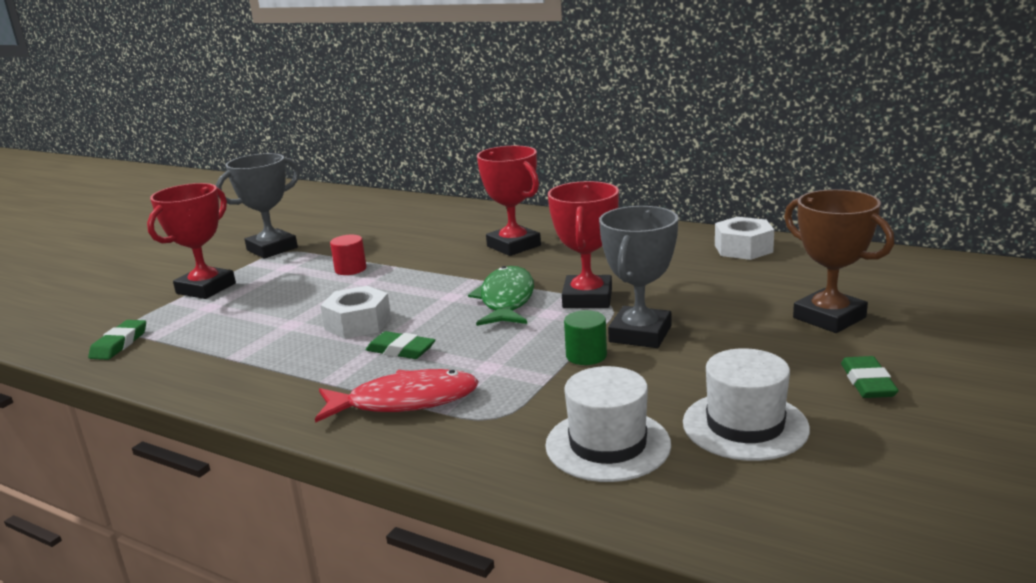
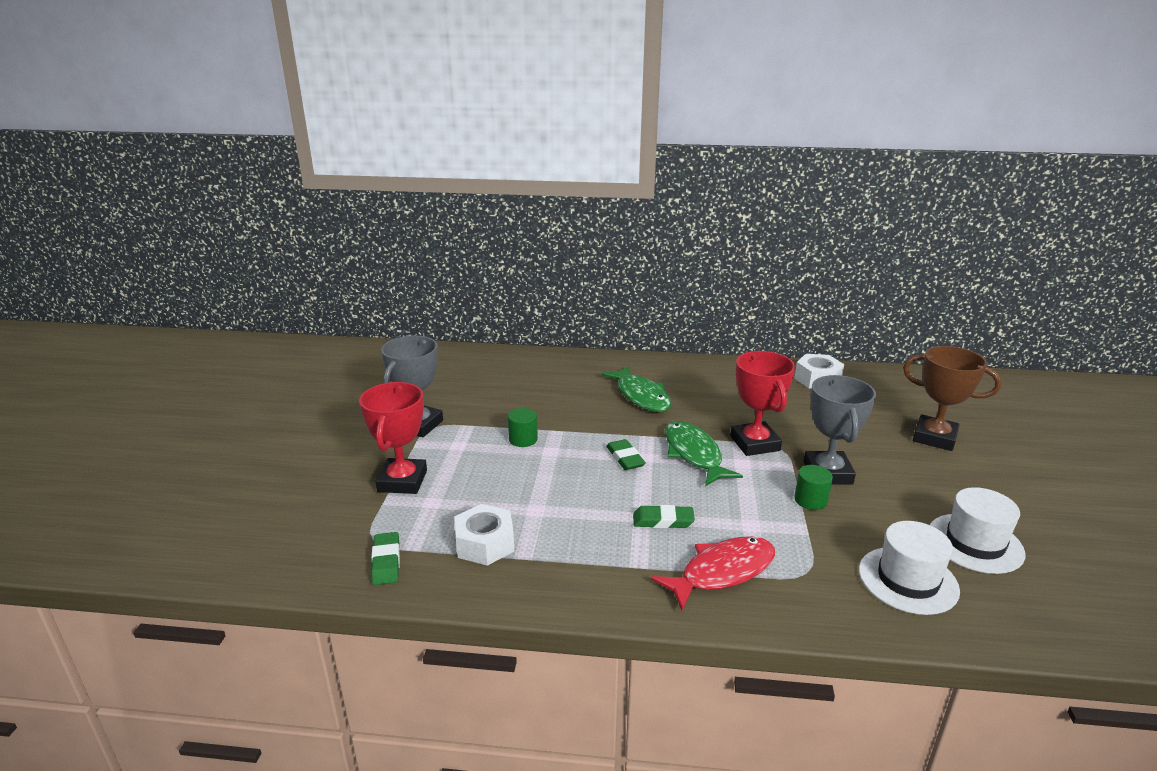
camera: 25 degrees left, 5 degrees up
(350, 269) = (523, 439): red cylinder -> green cylinder
(358, 323) = (595, 498): white nut -> white nut (485, 543)
(513, 246) = (641, 396): red trophy -> green fish
(867, 382) = (1009, 491): green eraser -> green eraser (625, 458)

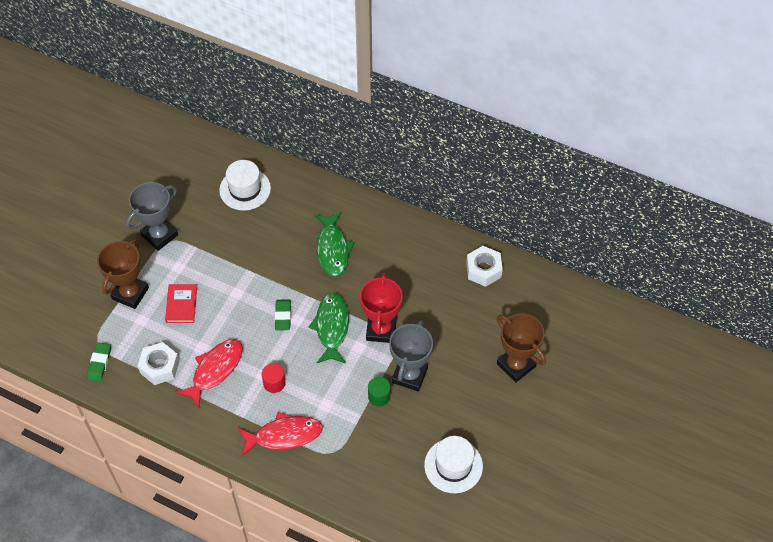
camera: 20 degrees right, 30 degrees up
(402, 481) = (130, 293): red trophy -> brown trophy
(482, 476) = (181, 305): none -> red book
(523, 439) = (224, 274): green cylinder -> none
(570, 528) = (215, 370): none -> red fish
(663, 521) = (274, 383): green eraser -> red cylinder
(908, 580) = (387, 478): white hat -> white hat (245, 189)

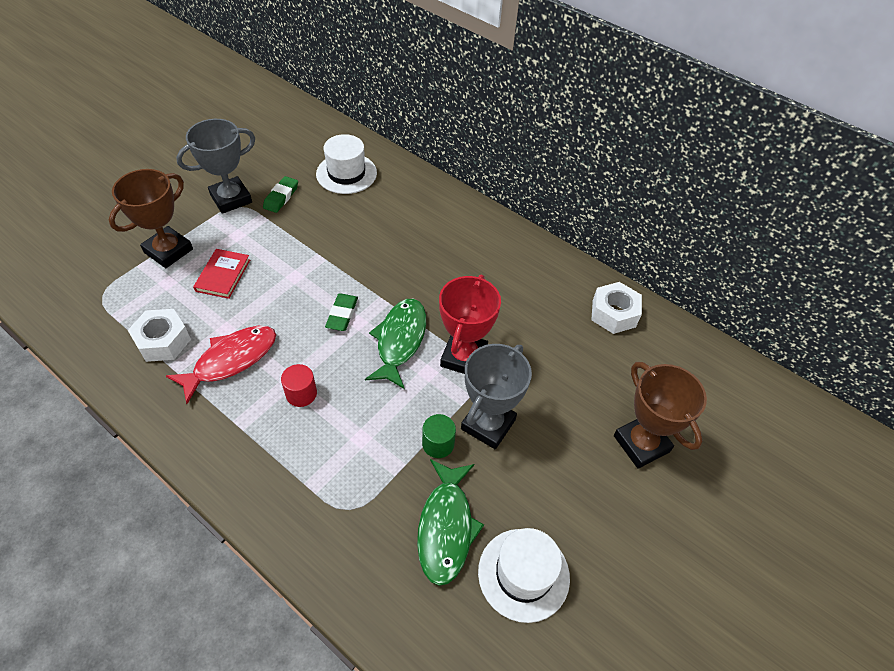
camera: 10 degrees right, 5 degrees down
(99, 363) = (91, 320): green eraser -> green eraser (281, 197)
(284, 435) = (289, 468): red fish -> none
(332, 249) = (428, 253): green fish -> green fish (446, 527)

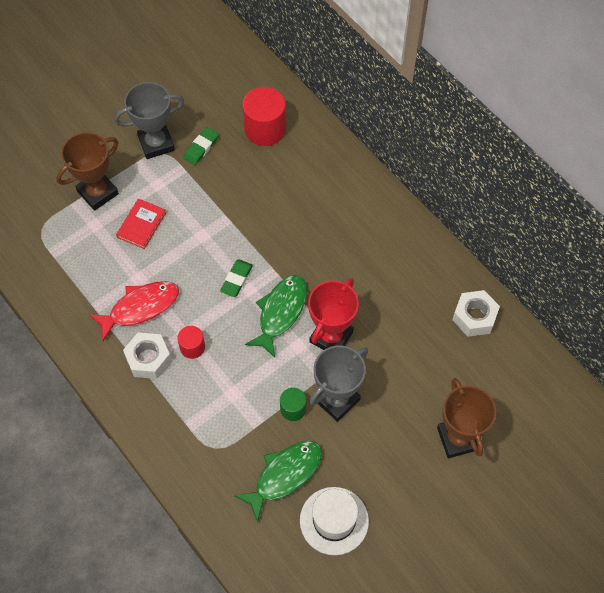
camera: 15 degrees right, 10 degrees up
(163, 341) = (88, 281): white nut -> white nut (148, 359)
(346, 173) = (265, 129): white hat -> red cylinder
(446, 527) = (284, 475): green fish -> green fish turned 150 degrees counterclockwise

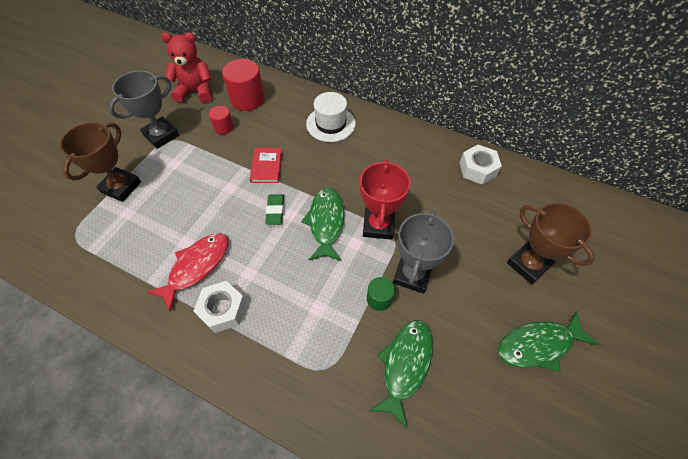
camera: 25 degrees left, 5 degrees down
(141, 225) = (171, 198): red book -> red book (266, 167)
(192, 347) = (261, 282): red cylinder -> red cylinder (223, 127)
(201, 148) = (201, 127): green eraser -> none
(212, 96) = (195, 91): none -> red teddy bear
(334, 520) = (474, 389): white hat -> white hat (330, 124)
(416, 512) = (538, 345): none -> green fish

